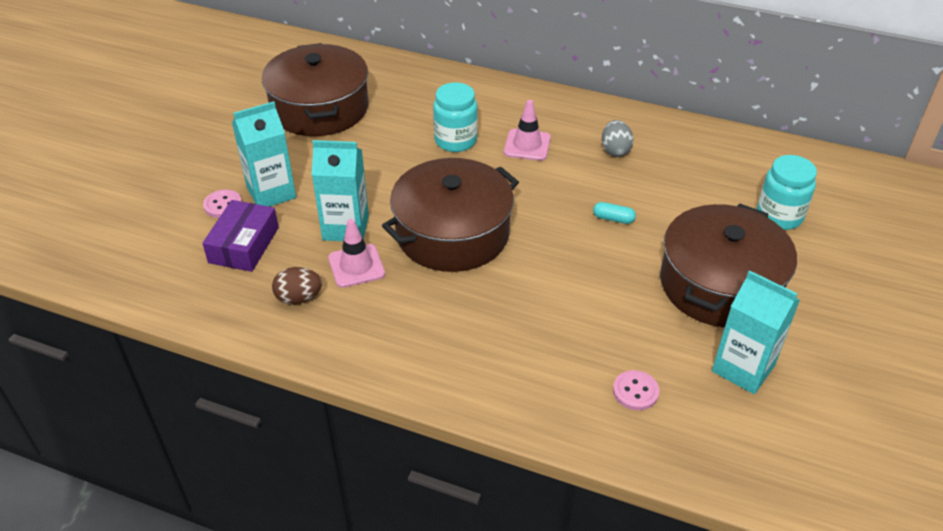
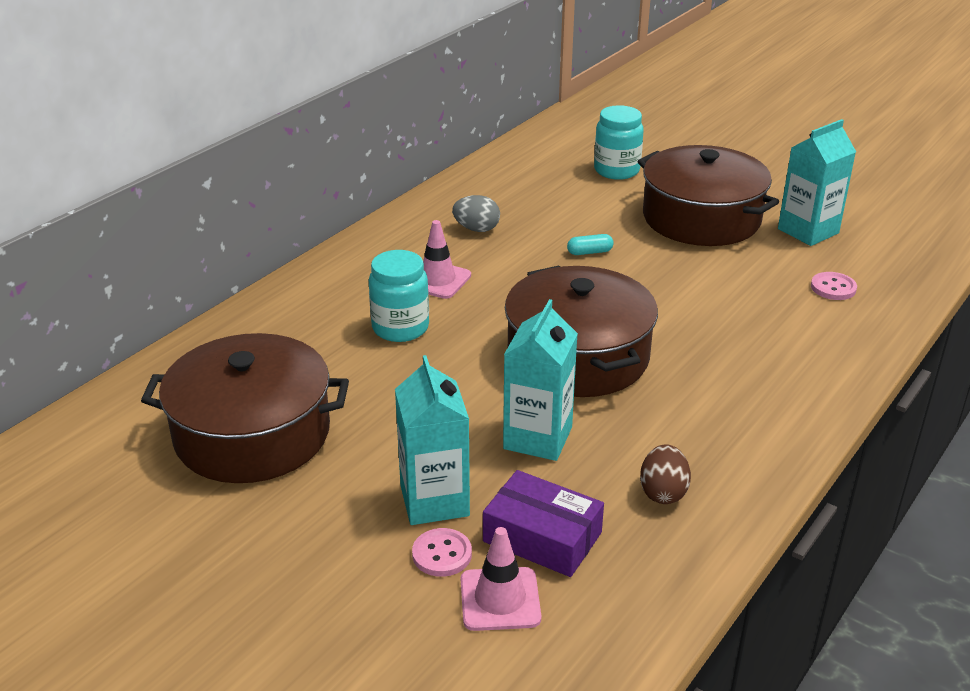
camera: 75 degrees left, 10 degrees down
(356, 266) = (615, 437): pink traffic cone -> pink traffic cone (500, 599)
(613, 219) = (589, 252): turquoise capsule -> turquoise capsule turned 45 degrees clockwise

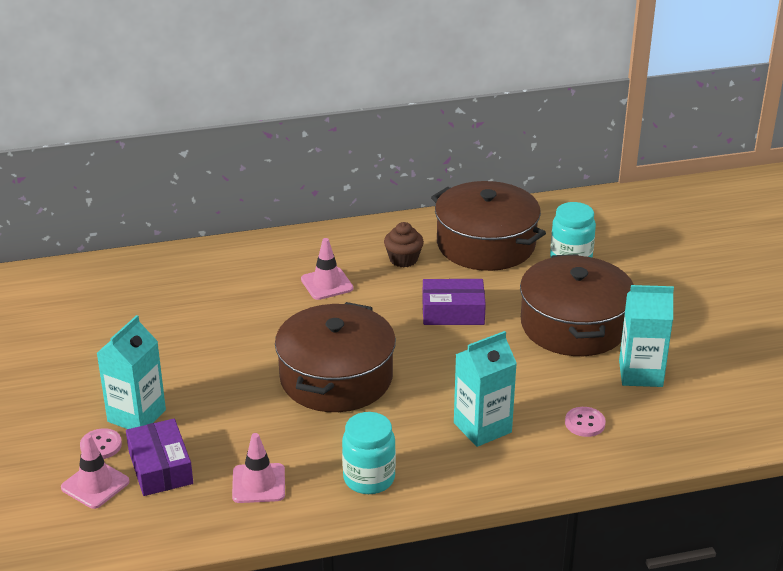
camera: 40 degrees right, 0 degrees up
(252, 434) = (101, 327): brown pot -> brown pot (486, 244)
(400, 328) = (261, 305): turquoise jar -> turquoise jar (369, 479)
(476, 229) = (403, 259): grey egg -> brown cupcake
(538, 438) = (238, 413): turquoise carton -> turquoise carton (482, 427)
(589, 252) = (453, 312): turquoise capsule -> purple box
(663, 492) = (258, 483): brown egg -> pink traffic cone

